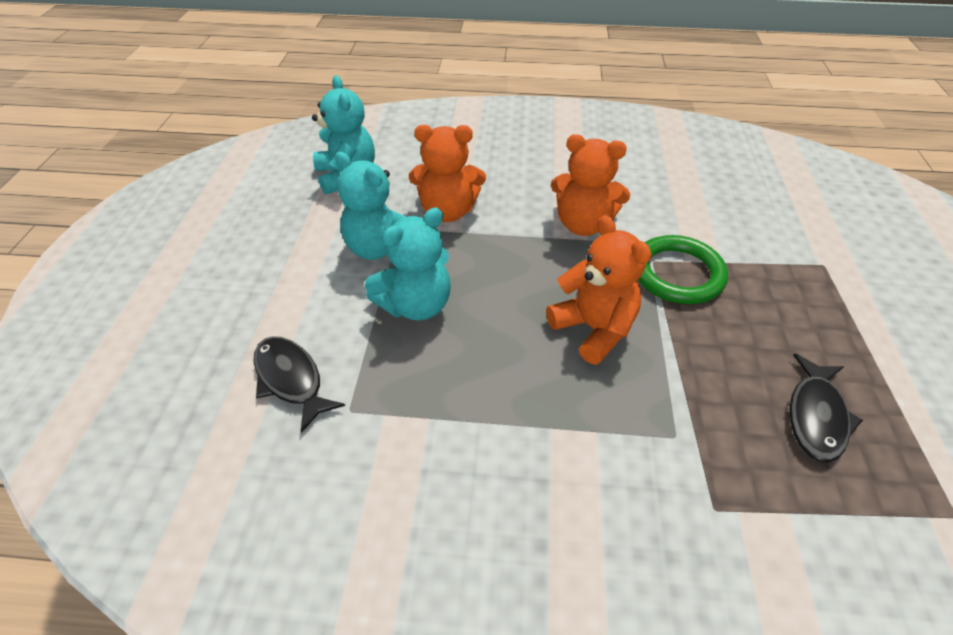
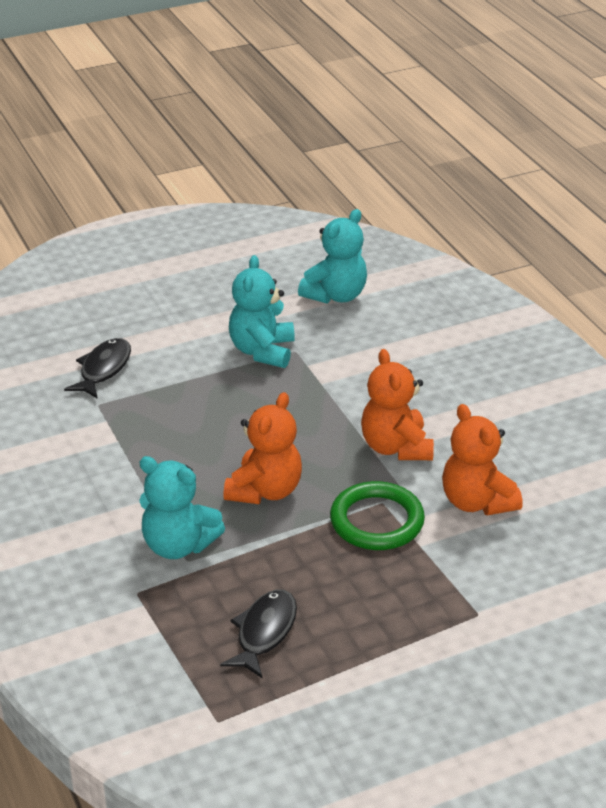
camera: 60 degrees right, 10 degrees down
(416, 305) = (215, 393): turquoise teddy bear -> turquoise teddy bear (178, 545)
(448, 211) = (341, 366): orange teddy bear -> orange teddy bear (477, 502)
(816, 416) = (264, 632): black fish -> black fish turned 120 degrees clockwise

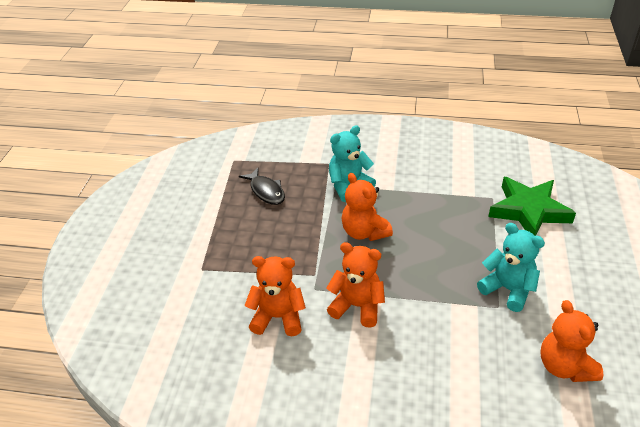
camera: 125 degrees right, 5 degrees up
(103, 369) = (528, 211): black fish -> green star
(336, 295) = (564, 366): turquoise teddy bear -> orange teddy bear
(377, 521) = (302, 265): green ring -> none

